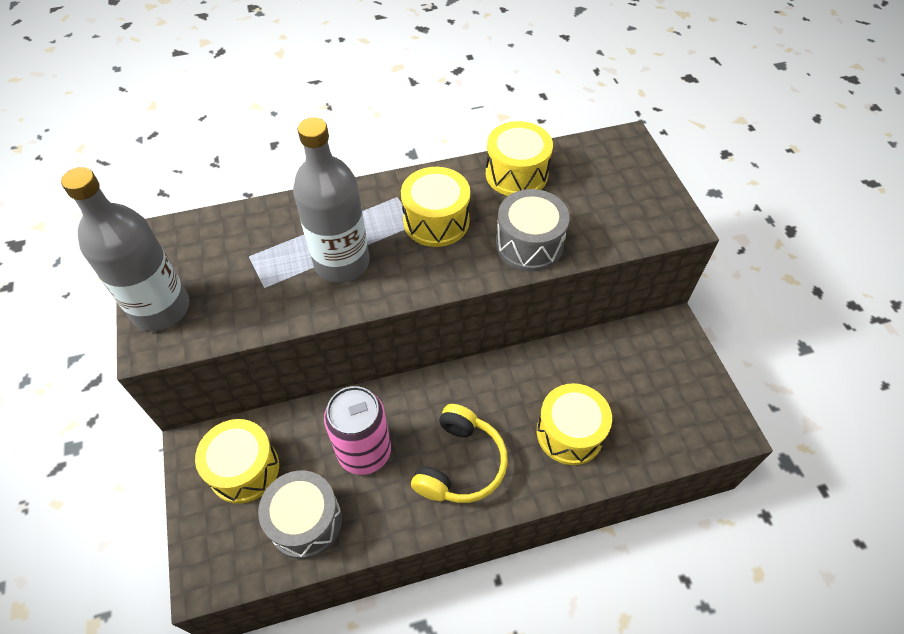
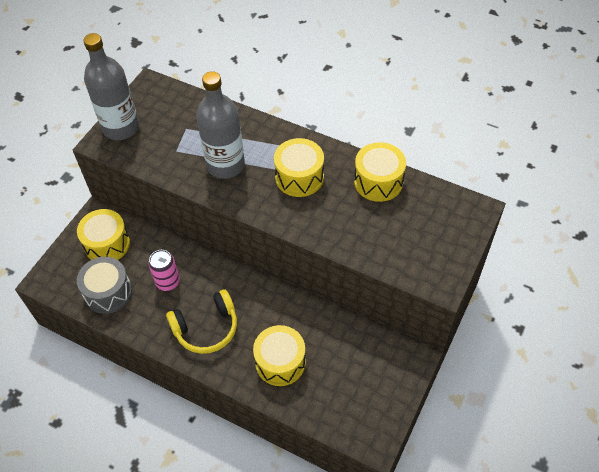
camera: 45 degrees right, 0 degrees up
(364, 452) = (168, 282): pink can -> pink can, size x0.66
(529, 244) = (335, 228): grey drum -> none

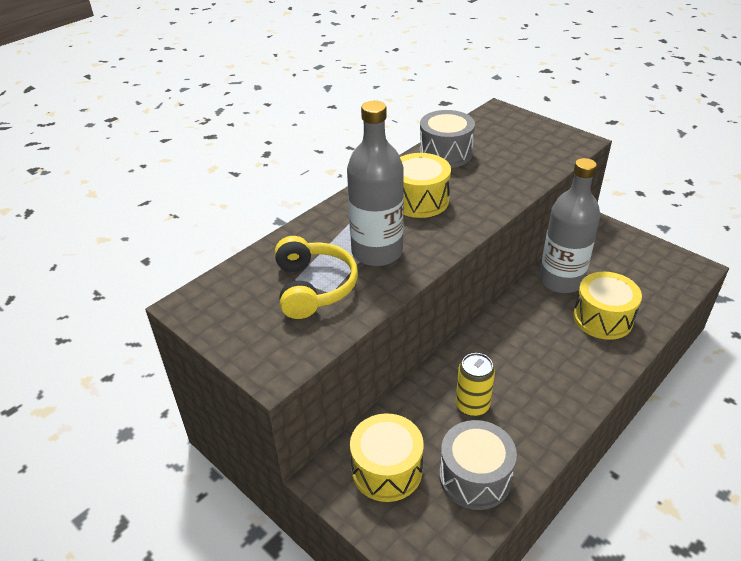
camera: 75 degrees left, 15 degrees down
(121, 128) = (256, 345): grey bottle -> grey bottle (561, 280)
(168, 282) = (472, 405): pink can -> yellow can
(206, 328) = (550, 375): yellow headphones -> yellow headphones (313, 287)
(378, 181) = (445, 153): yellow drum -> grey drum

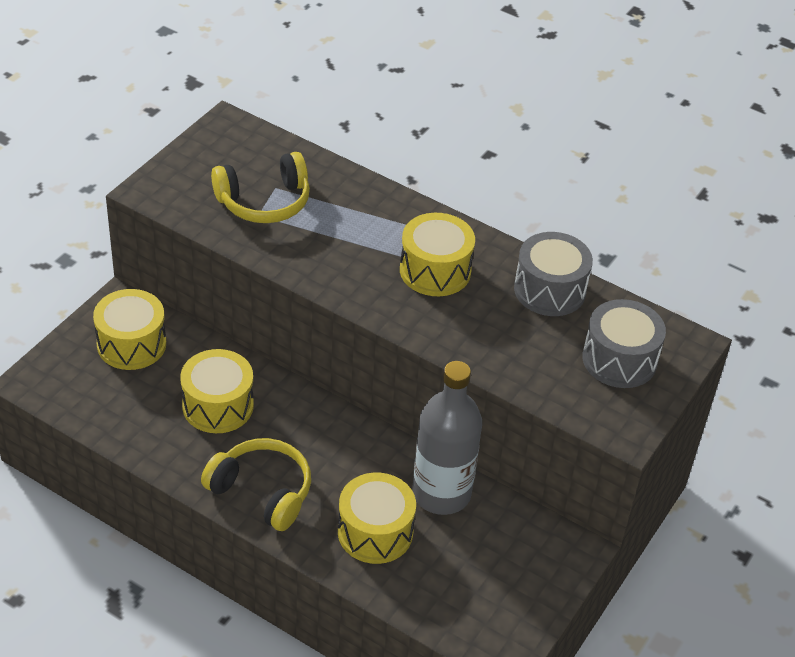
camera: 75 degrees right, 5 degrees up
(377, 252) = (328, 242): grey bottle -> none
(472, 405) = (218, 406): yellow can -> yellow drum
(475, 477) = (127, 409): grey drum -> grey drum (619, 359)
(570, 381) = (262, 491): none -> yellow headphones

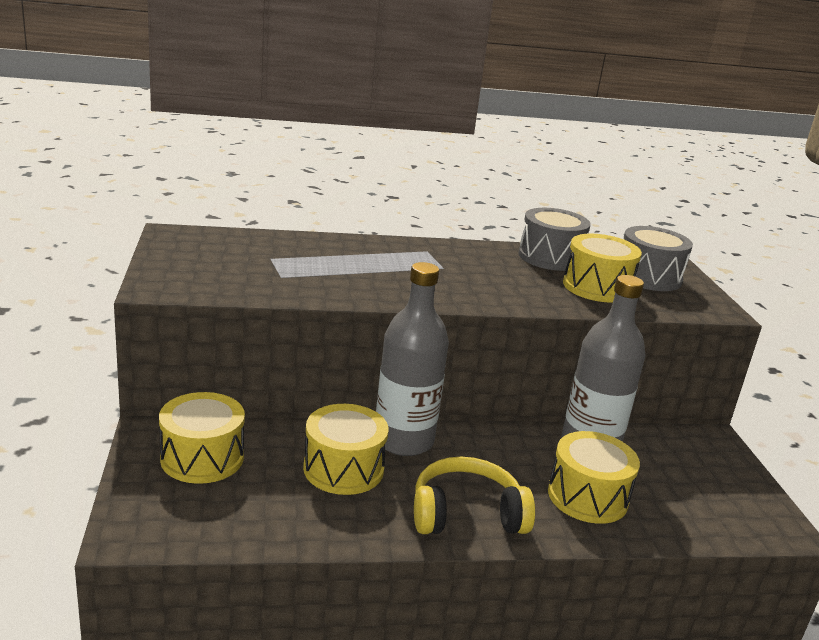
camera: 40 degrees left, 20 degrees down
(264, 202) = (274, 268): yellow headphones -> none
(292, 405) = (403, 440): none -> grey bottle
(435, 270) = (464, 269): yellow drum -> yellow drum (597, 287)

